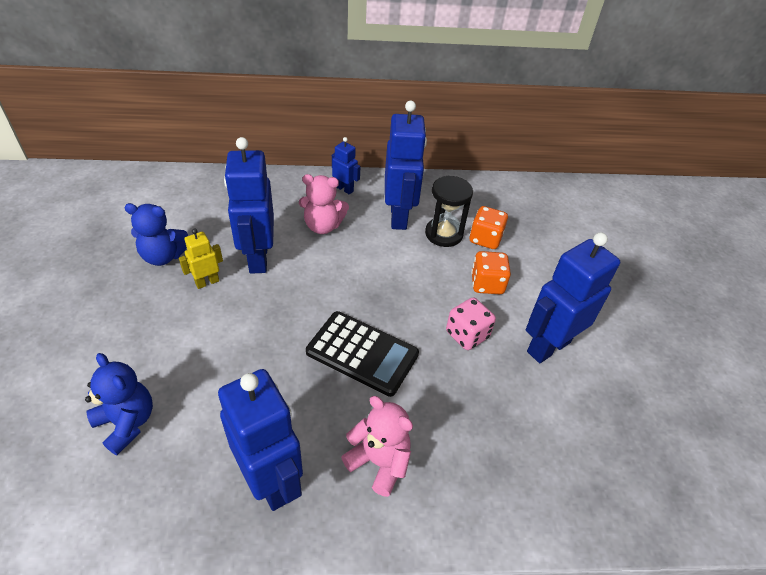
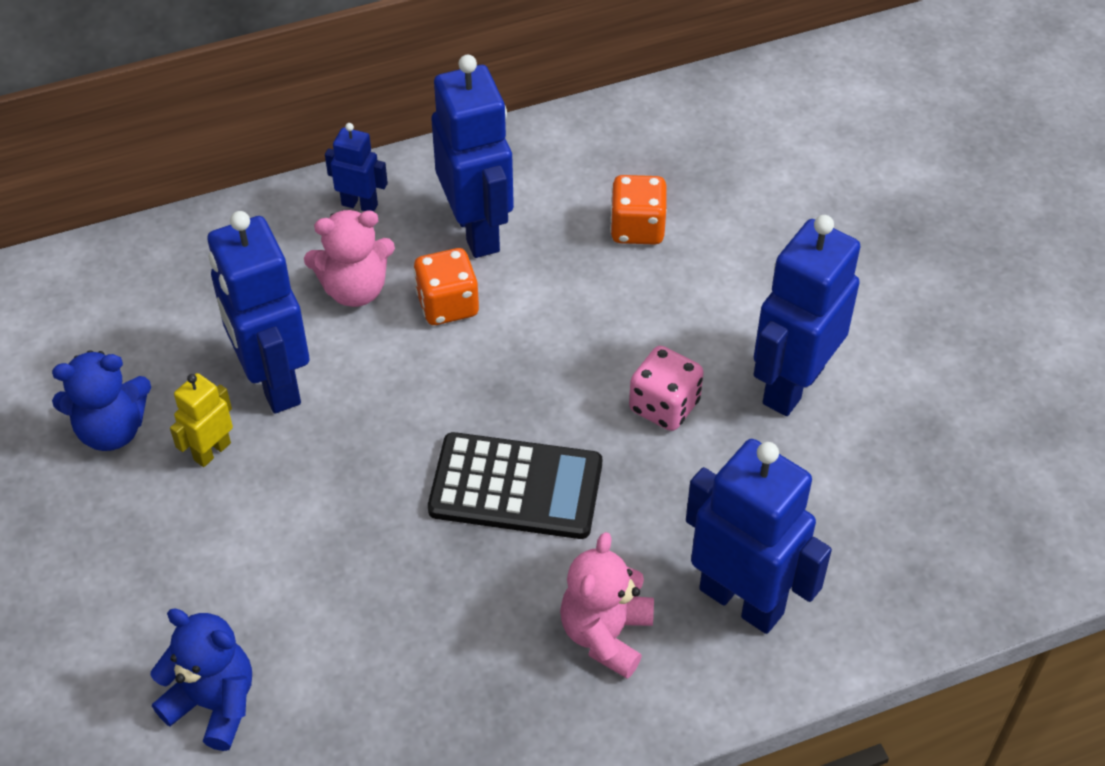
camera: 15 degrees left, 5 degrees up
(271, 480) = (466, 709): blue robot -> blue robot (742, 600)
(379, 462) = (606, 634): pink teddy bear -> pink teddy bear turned 90 degrees counterclockwise
(444, 234) = (565, 240): black hourglass -> none
(487, 284) = (666, 310): orange dice -> orange dice (447, 305)

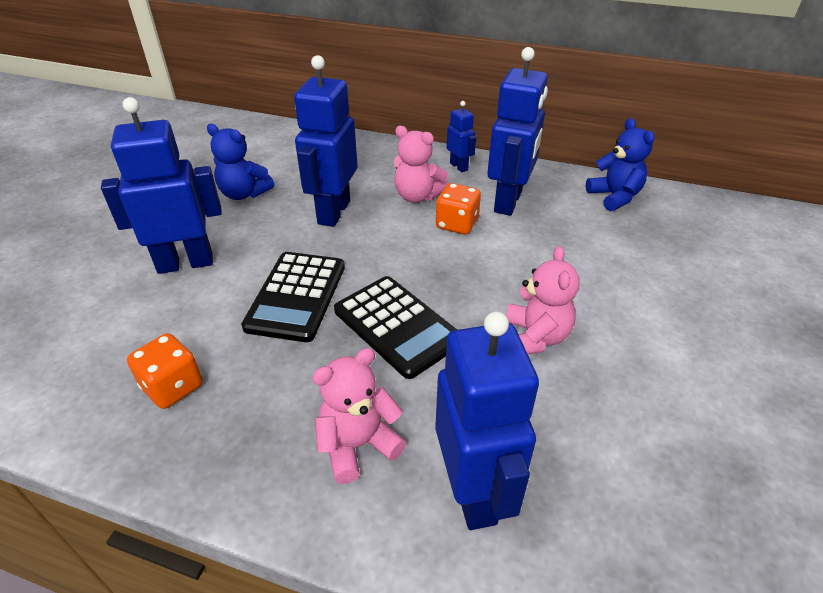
camera: 40 degrees right, 10 degrees down
(212, 451) = (271, 223): yellow robot -> none
(214, 704) = (125, 329): blue teddy bear -> blue teddy bear (614, 197)
(365, 527) = (296, 296): none -> black calculator
(637, 228) = (606, 242): orange dice -> orange dice (173, 387)
(664, 406) = (535, 337): pink dice -> pink teddy bear
(792, 385) = (641, 377): blue robot -> blue robot (185, 263)

